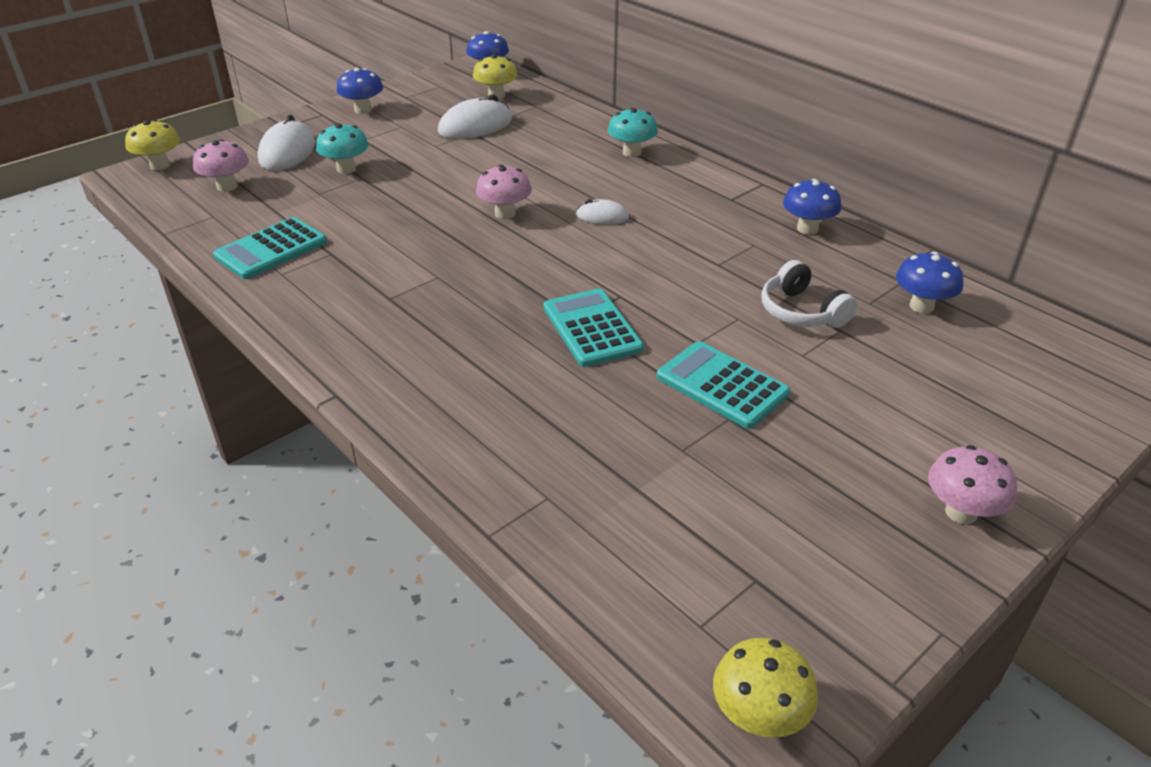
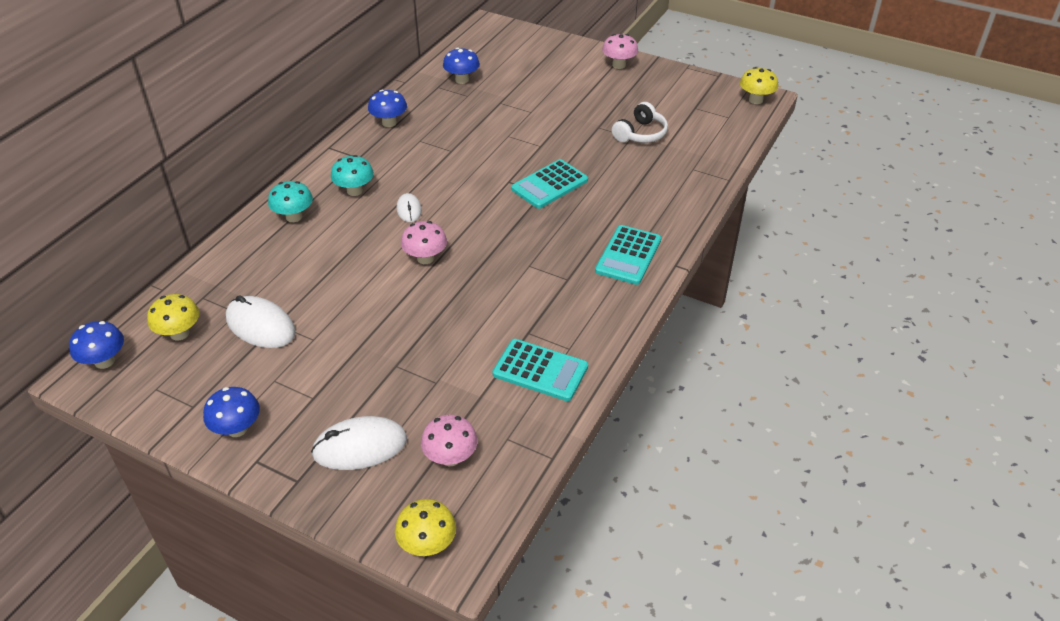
camera: 110 degrees left, 5 degrees up
(346, 169) = (383, 383): turquoise mushroom -> turquoise mushroom (354, 191)
(722, 385) = (574, 132): turquoise calculator -> turquoise calculator (628, 255)
(801, 312) = (489, 116): white headphones -> white headphones (640, 134)

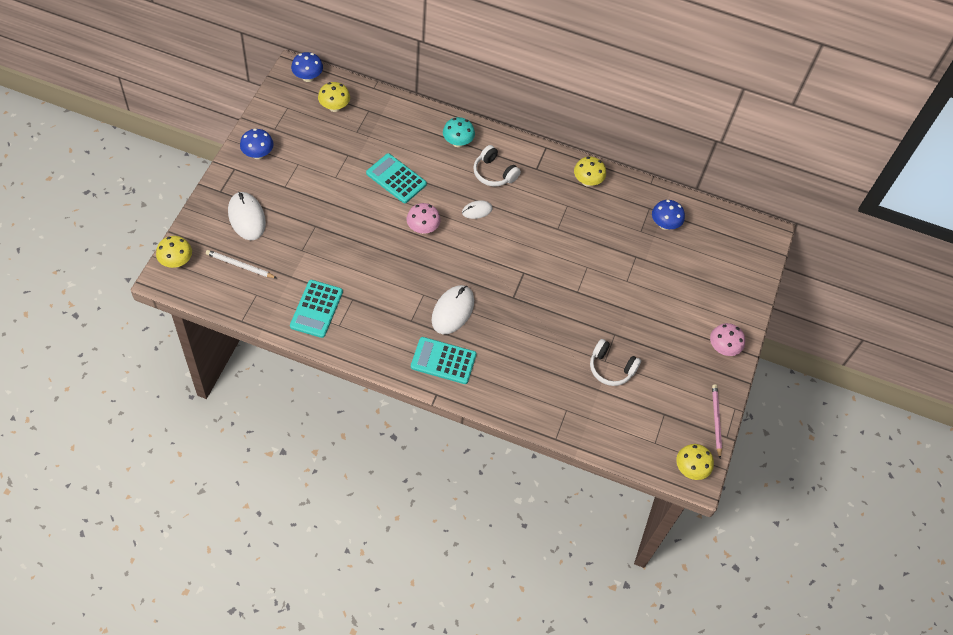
camera: 75 degrees right, 15 degrees up
(260, 326) = (345, 147): white mouse -> white mouse (452, 311)
(354, 191) = (494, 173): turquoise mushroom -> white headphones
(389, 123) = (587, 181): blue mushroom -> yellow mushroom
(450, 457) = (240, 265): pink mushroom -> white pencil
(549, 185) = (524, 302): turquoise calculator -> turquoise calculator (396, 179)
(701, 79) = (716, 420): none -> pink pencil

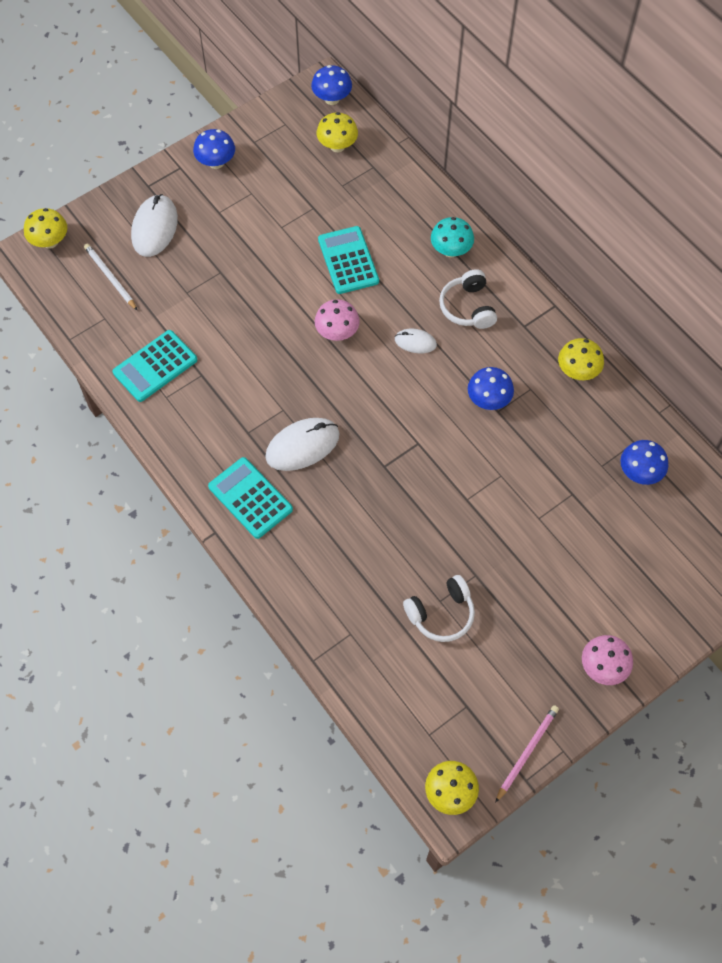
camera: 40 degrees right, 5 degrees up
(547, 225) = (488, 400): none -> blue mushroom
(611, 368) = (441, 613): white headphones -> white headphones turned 90 degrees counterclockwise

